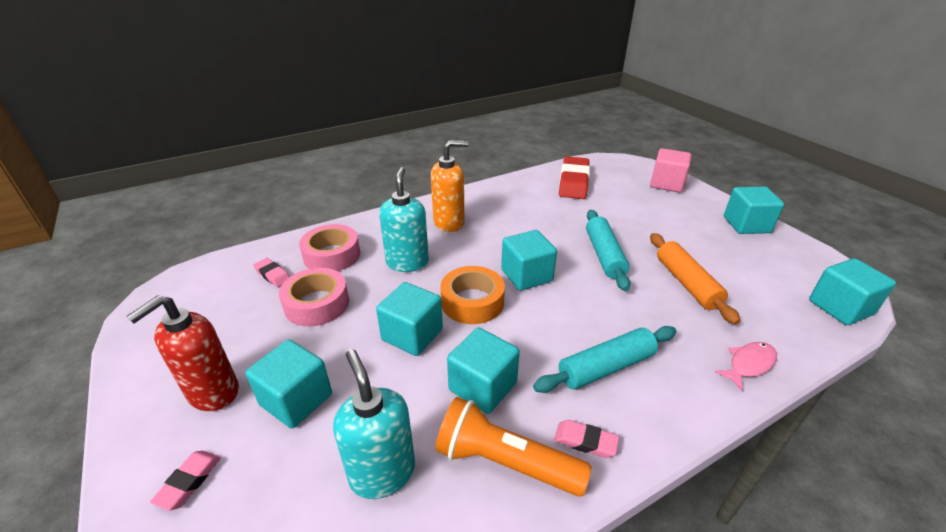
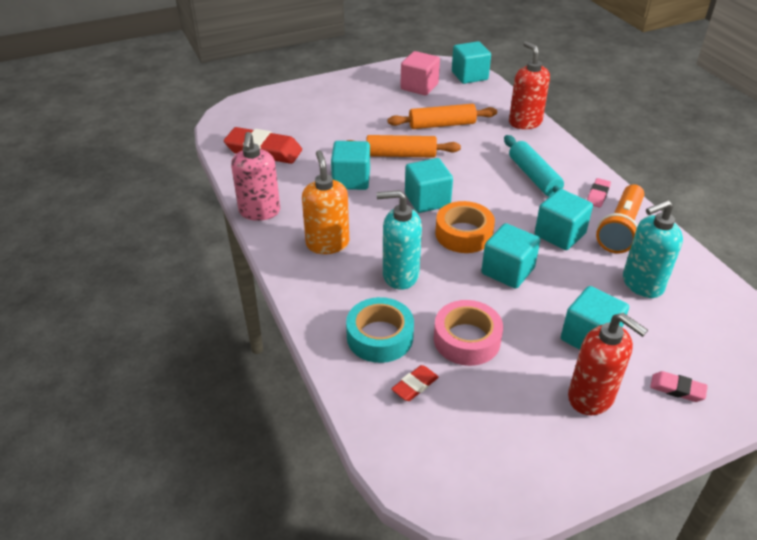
camera: 85 degrees left, 5 degrees up
(273, 275) = (415, 386): pink eraser -> red eraser
(332, 255) = (380, 337): pink tape -> turquoise tape
(486, 189) = (259, 212): none -> pink soap dispenser
(604, 255) = (401, 155): turquoise rolling pin -> orange rolling pin
(666, 184) = (286, 99): pink cube -> pink cube (419, 87)
(746, 225) = (366, 80): turquoise cube -> turquoise cube (351, 180)
(749, 364) = (525, 122): pink fish -> red soap dispenser

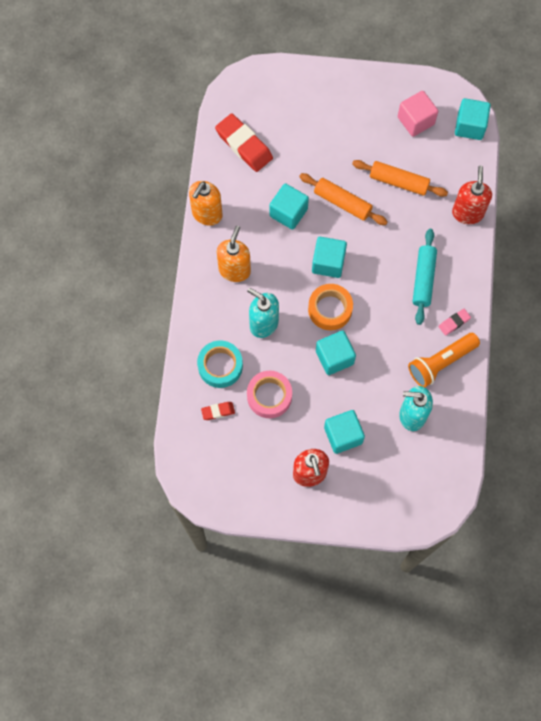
camera: 30 degrees right, 30 degrees up
(259, 212) = (207, 214): pink soap dispenser -> orange soap dispenser
(560, 234) = (395, 345): turquoise cube -> none
(677, 389) = (362, 496): pink eraser -> none

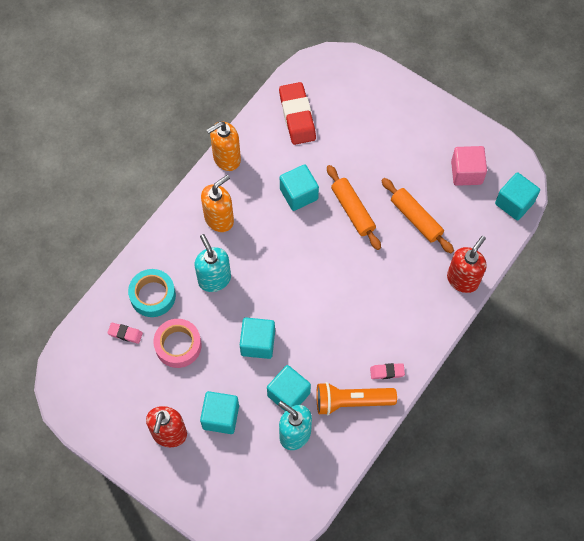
camera: 30 degrees right, 5 degrees down
(218, 411) = (125, 334): red eraser -> pink eraser
(328, 263) = (306, 256): turquoise cube -> turquoise cube (288, 394)
(330, 309) = (281, 298): orange tape -> none
(423, 279) = (383, 317): turquoise rolling pin -> none

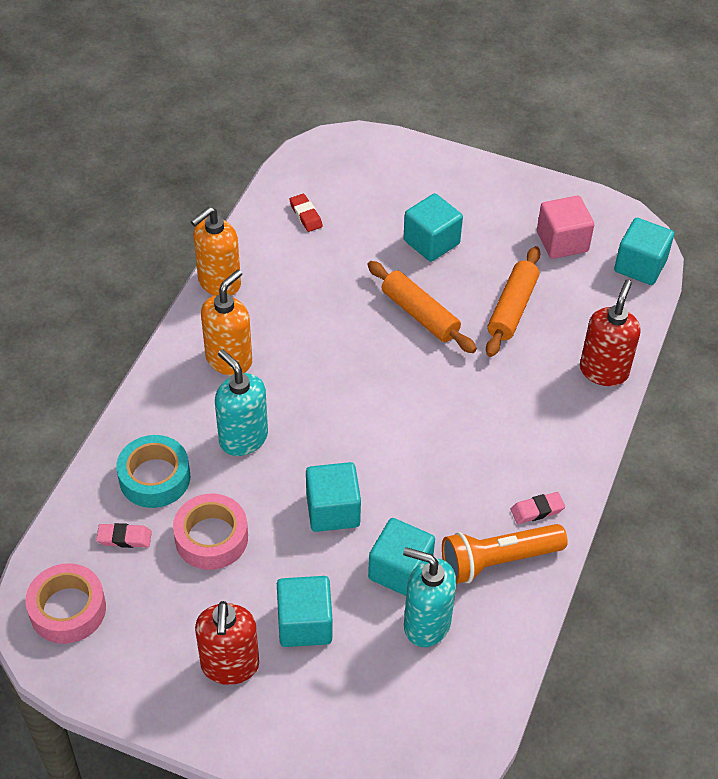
camera: 15 degrees left, 15 degrees down
(81, 374) = (68, 609): none -> pink tape
(297, 116) = (306, 215): red eraser -> red eraser, size x0.49
(299, 194) = (336, 308): turquoise cube -> turquoise cube (431, 242)
(416, 219) = (512, 308): orange rolling pin -> orange rolling pin turned 75 degrees clockwise

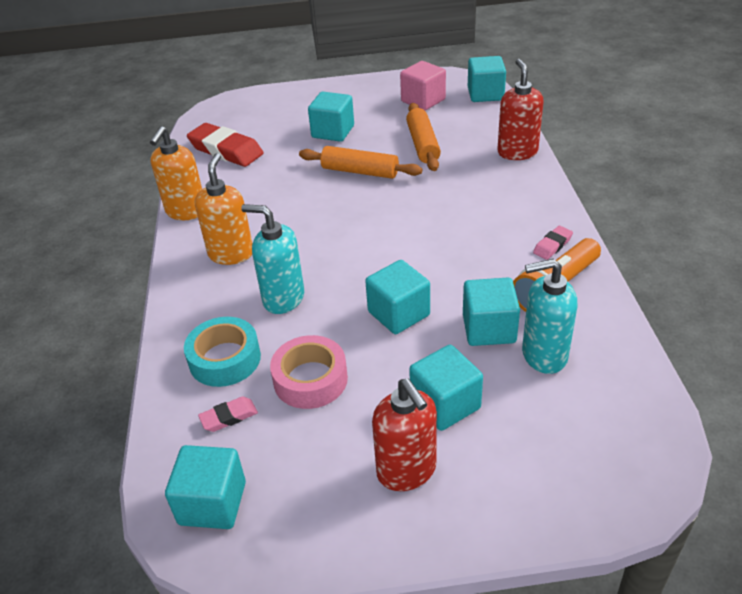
camera: 25 degrees left, 10 degrees down
(68, 609) = (212, 503): pink tape -> turquoise cube
(306, 215) = (226, 150): red eraser -> red eraser, size x2.06

